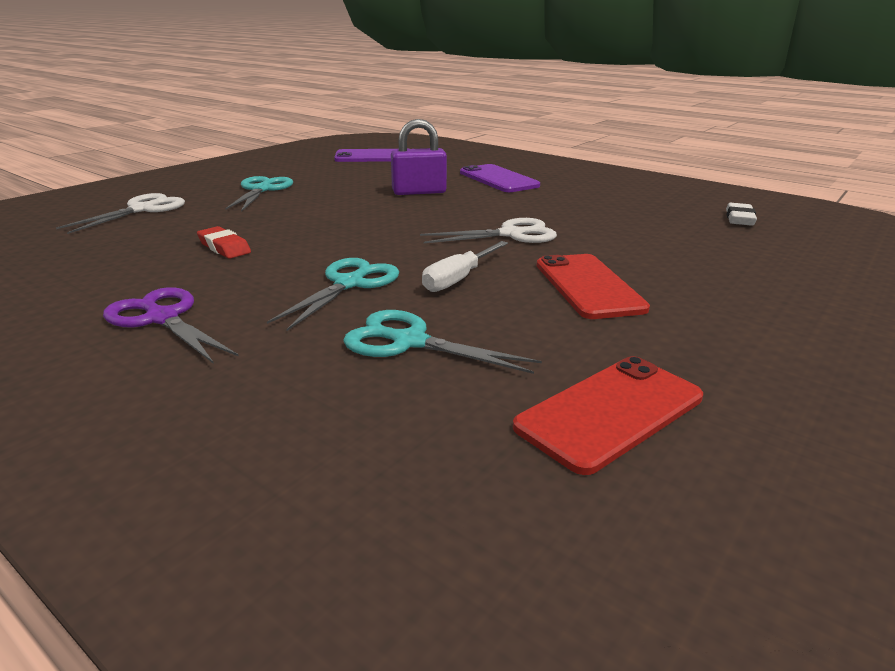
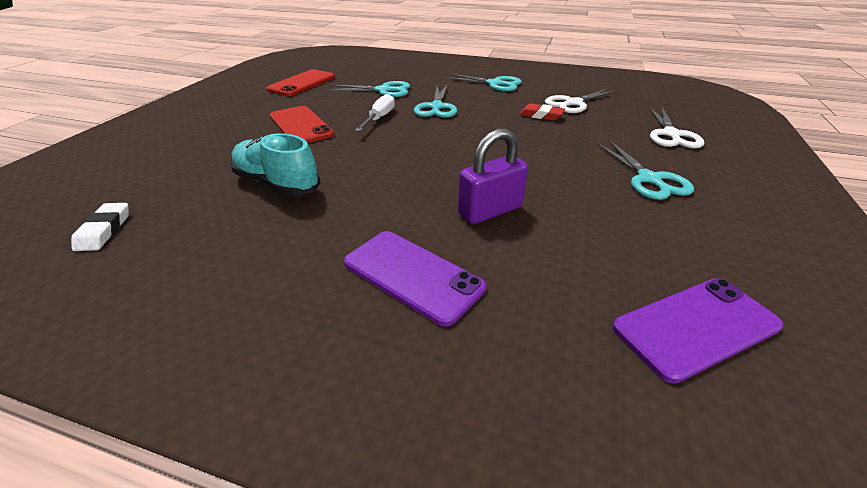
camera: 160 degrees right, 10 degrees up
(162, 318) = (494, 84): purple scissors -> turquoise scissors
(511, 234) = (359, 160): white scissors -> white scissors (573, 103)
(600, 227) = (277, 184): none -> turquoise shoe

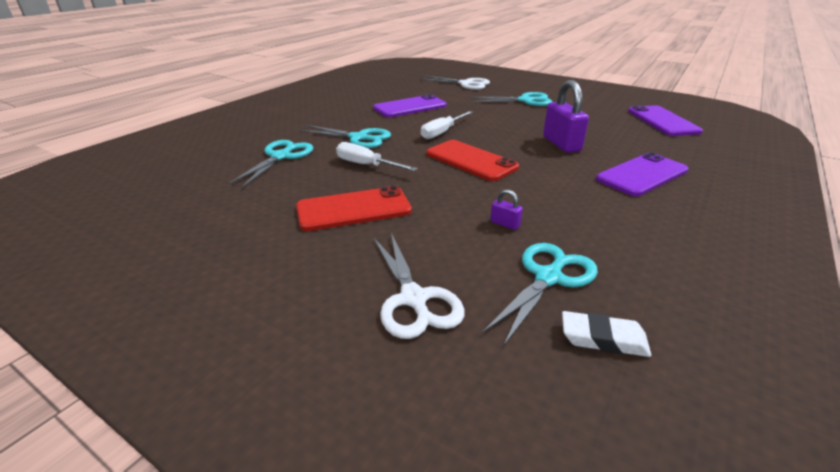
camera: 75 degrees left, 5 degrees down
(277, 184) = (505, 224): turquoise shoe -> purple padlock
(302, 83) = (184, 206): red phone -> red phone (471, 160)
(476, 138) = (442, 132): none -> white screwdriver
(494, 84) = (320, 110): turquoise scissors -> turquoise scissors (548, 278)
(541, 115) = (410, 107): red eraser -> purple phone
(573, 103) = (393, 94): white scissors -> white scissors (413, 299)

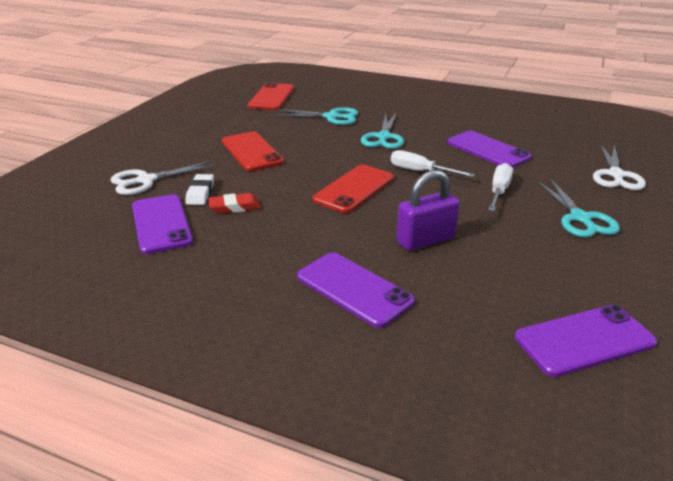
camera: 80 degrees right, 0 degrees up
(165, 188) = (272, 97): none -> red phone
(366, 165) = (327, 147): white screwdriver -> white screwdriver (499, 191)
(505, 224) = (235, 207): purple padlock -> red eraser
(548, 278) = (161, 224): turquoise scissors -> purple phone
(603, 339) = (95, 240): white eraser -> white eraser (200, 193)

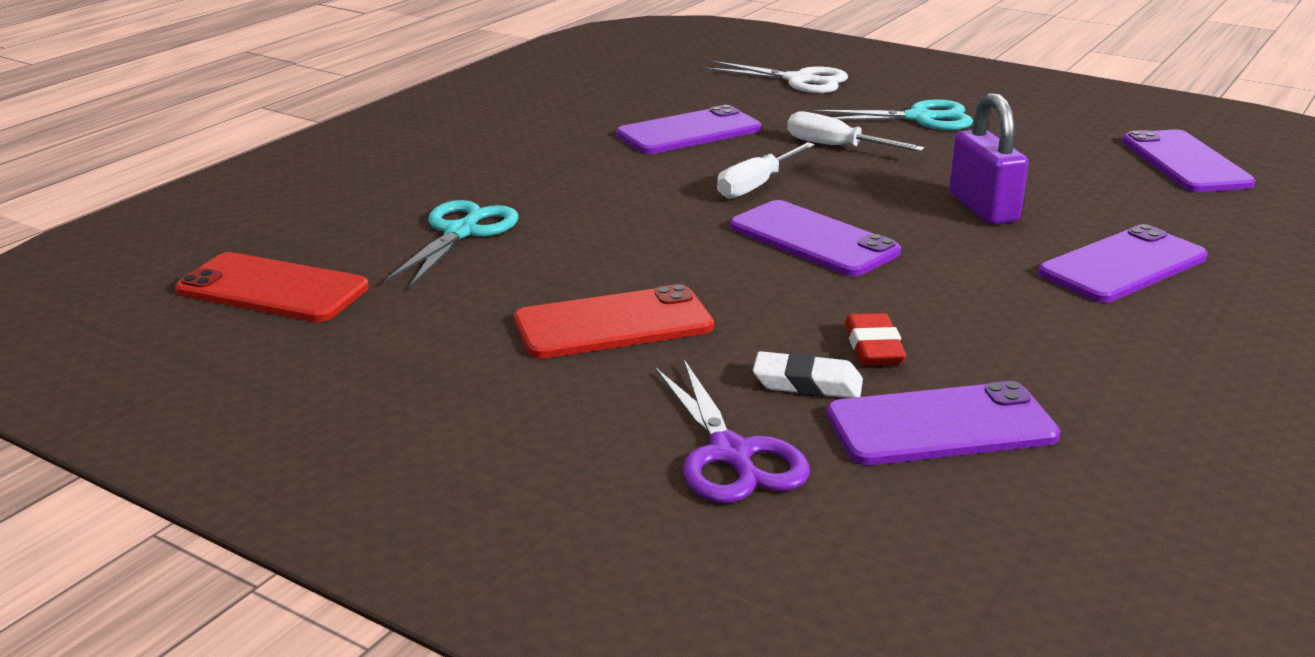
camera: 80 degrees left, 5 degrees down
(146, 180) = (730, 454): white scissors -> purple scissors
(354, 189) = (813, 240): red phone -> purple phone
(383, 137) = (598, 196): turquoise scissors -> none

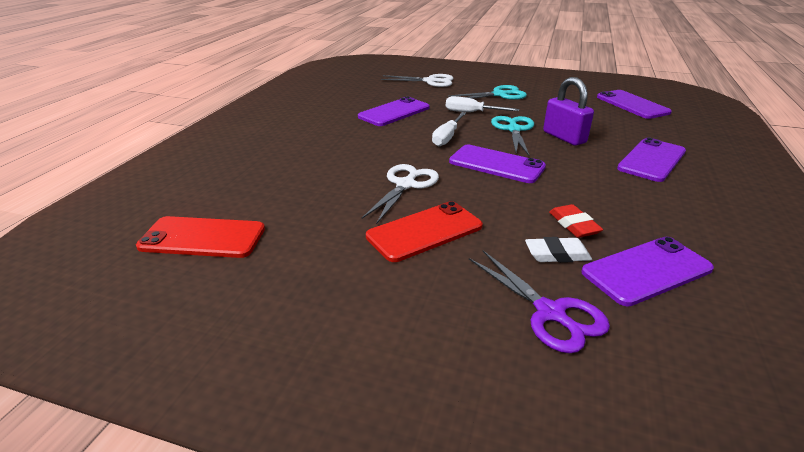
camera: 15 degrees left, 5 degrees up
(461, 232) = (303, 184): turquoise scissors -> turquoise scissors (514, 130)
(629, 253) = (406, 185): none -> white scissors

